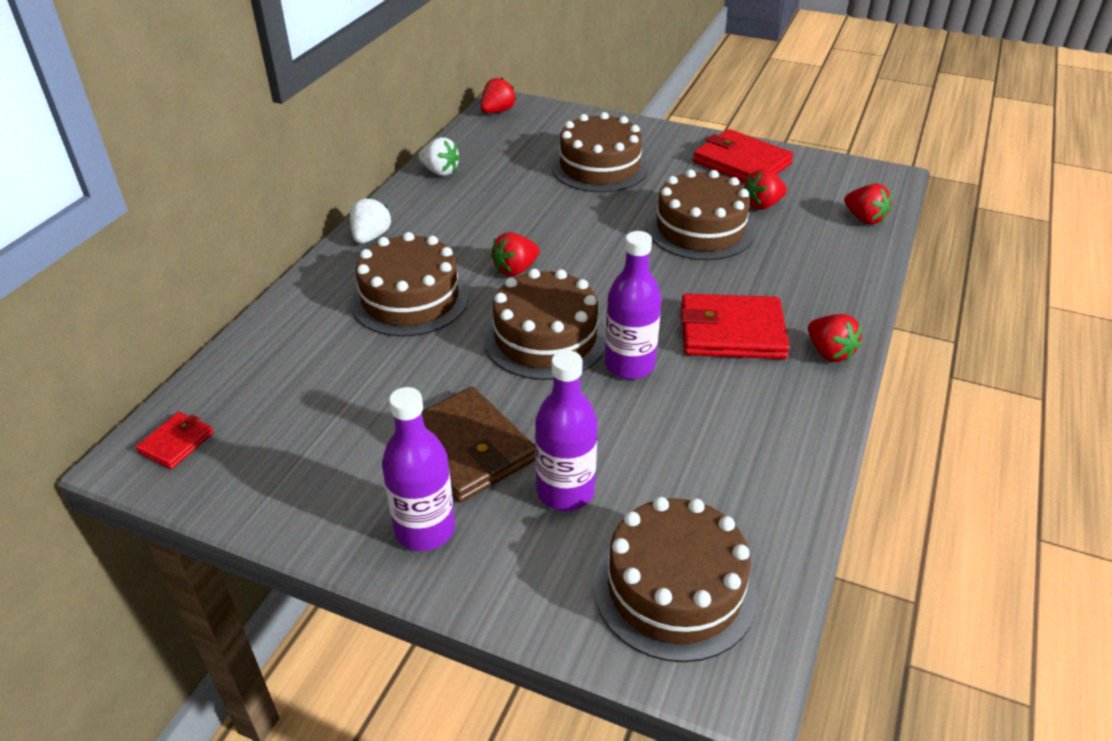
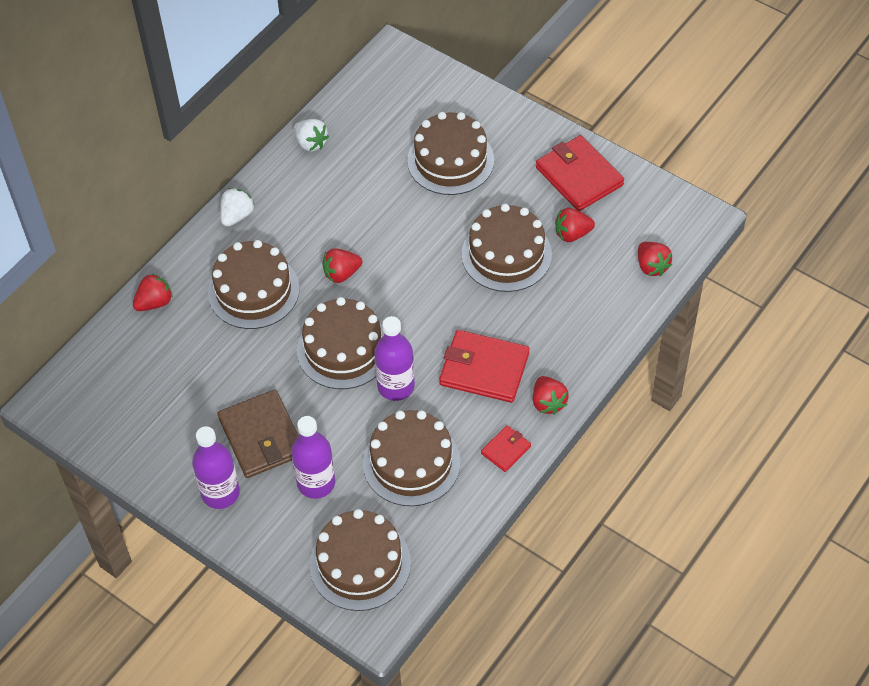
camera: 15 degrees right, 15 degrees up
(176, 443) = (74, 395): red wallet -> red wallet (505, 450)
(497, 111) = (383, 65): red strawberry -> red strawberry (154, 302)
(689, 444) = (411, 462): none -> brown cake

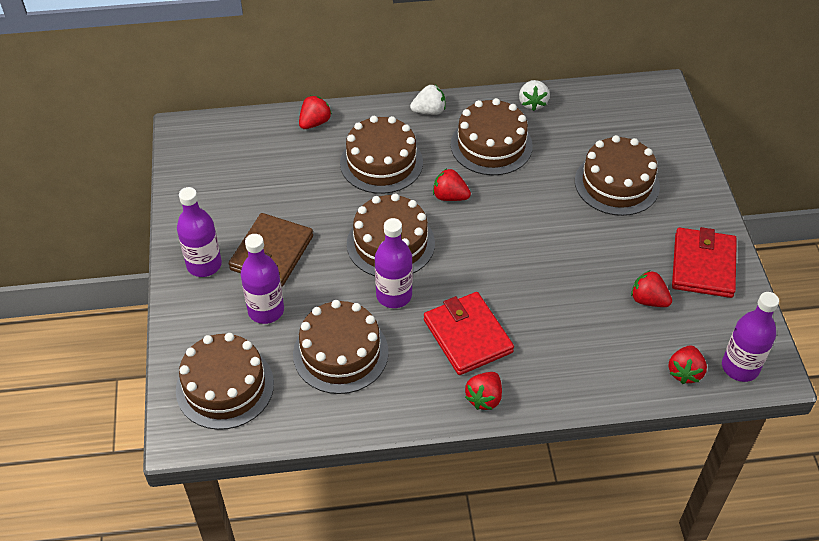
camera: 45 degrees right, 5 degrees down
(154, 302) = (314, 123): red strawberry -> red strawberry turned 60 degrees counterclockwise
(505, 450) = (413, 403): red wallet -> none
(506, 254) = (580, 274): brown cake -> brown cake (491, 145)
(680, 232) = (740, 367): none -> purple bottle

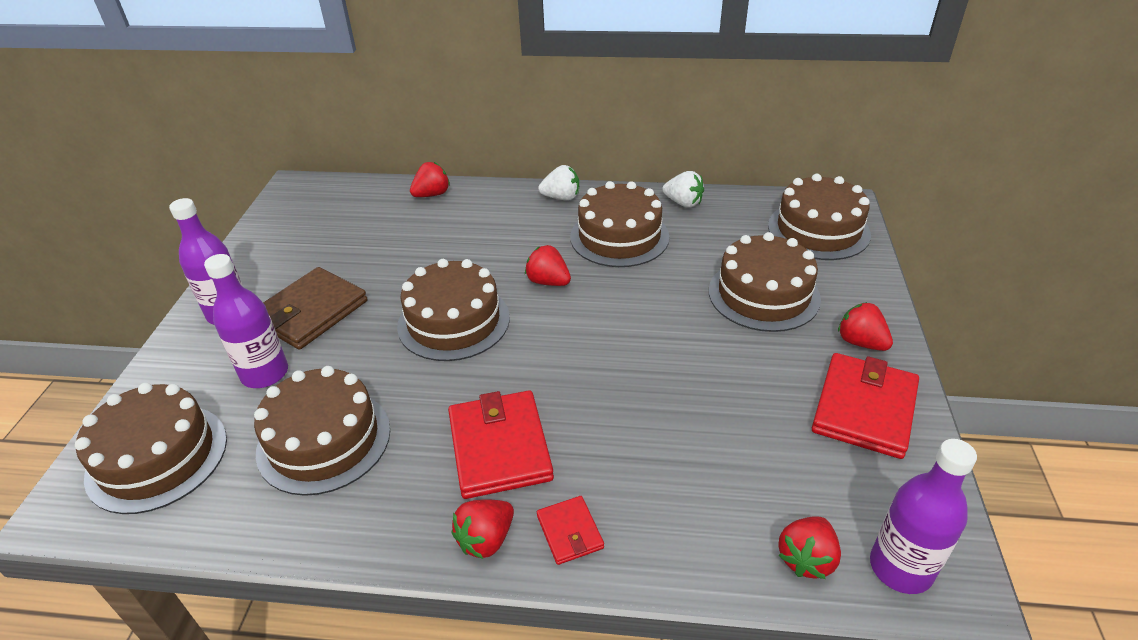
camera: 15 degrees right, 10 degrees down
(381, 162) = (484, 238): brown cake -> brown cake (818, 230)
(394, 295) = (428, 381): purple bottle -> none
(532, 103) = (683, 203): white strawberry -> white strawberry turned 75 degrees counterclockwise
(536, 383) = (570, 532): none -> red wallet
(648, 300) = (772, 442): red strawberry -> red strawberry (860, 342)

